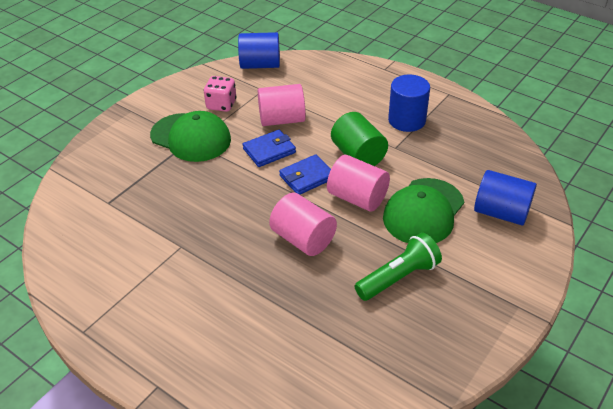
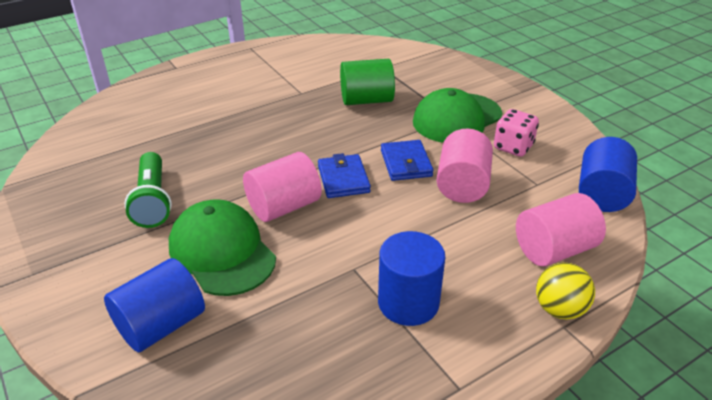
camera: 110 degrees right, 5 degrees down
(303, 239) = (254, 155): pink cylinder -> pink cylinder (554, 249)
(358, 155) = (357, 229): green cylinder -> green cylinder (366, 100)
(373, 71) = (559, 309): none -> yellow ball

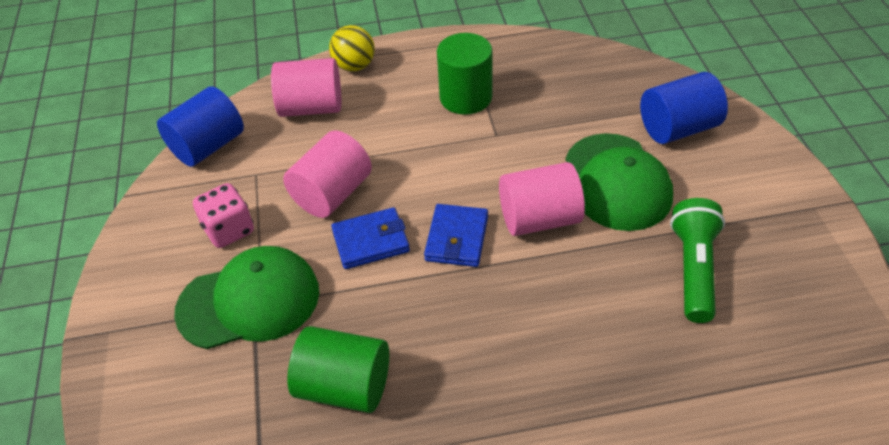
camera: 155 degrees left, 10 degrees up
(406, 163) = (371, 241): blue wallet -> blue wallet turned 60 degrees clockwise
(408, 302) = (465, 97): blue cylinder -> green cylinder

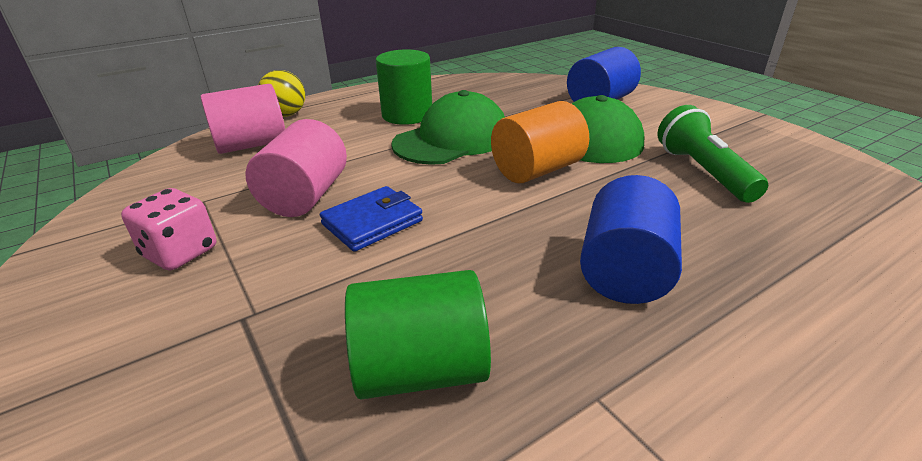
camera: 25 degrees left, 15 degrees down
(208, 146) = (132, 191): blue cylinder -> blue cylinder (625, 272)
(249, 301) = (234, 314): green cap -> green cap (452, 139)
(457, 238) = (467, 200): blue wallet -> none
(539, 219) = (537, 170): pink cylinder -> orange cylinder

